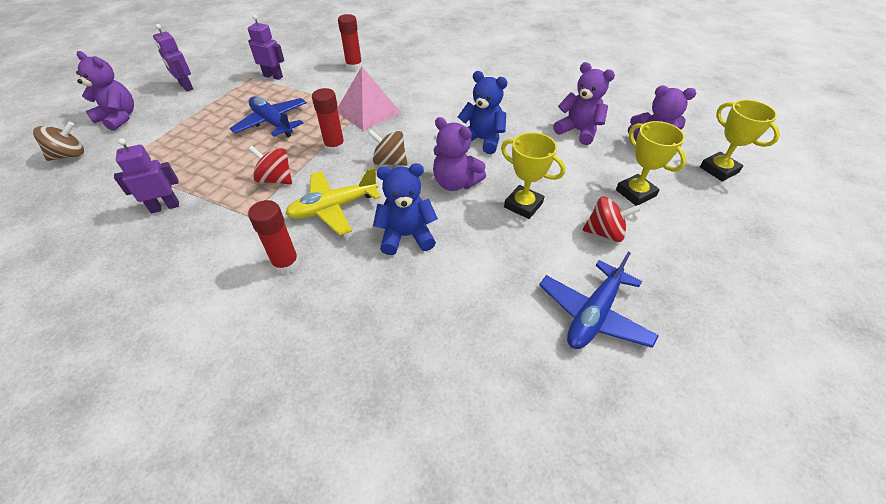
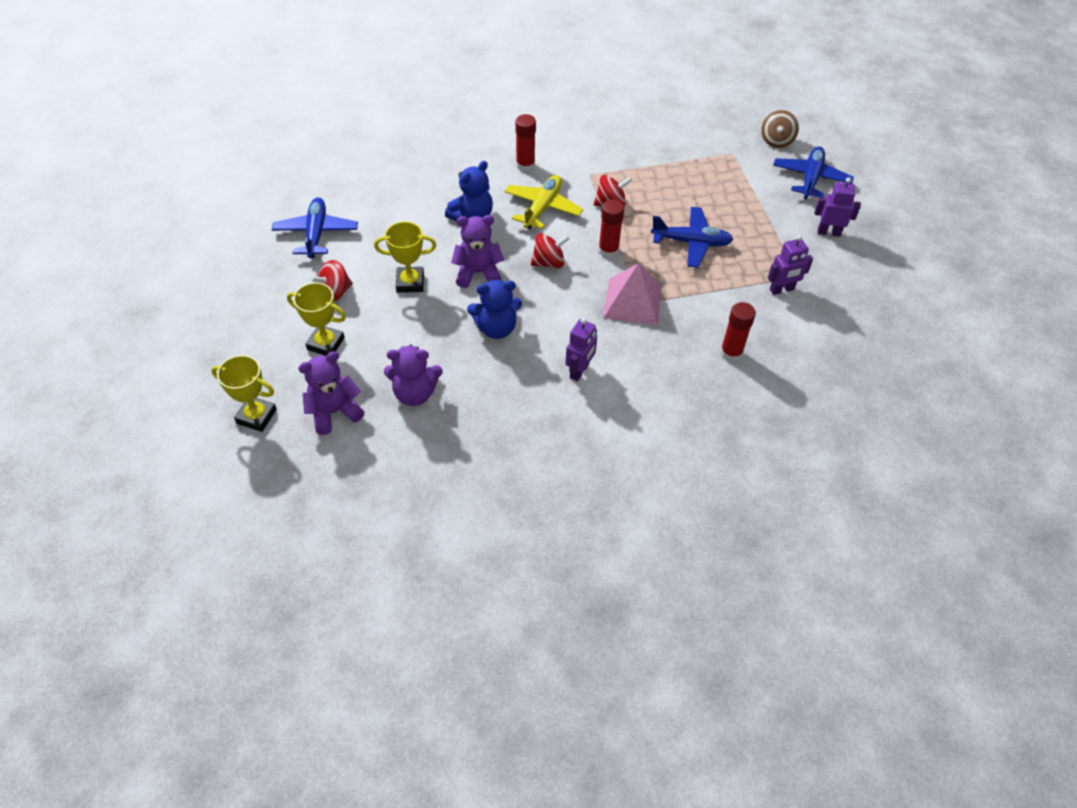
camera: 140 degrees right, 5 degrees up
(119, 118) = (810, 178): purple teddy bear -> blue plane
(165, 207) = (649, 151): purple robot -> purple robot (579, 371)
(390, 162) = (549, 262): brown spinning top -> red spinning top

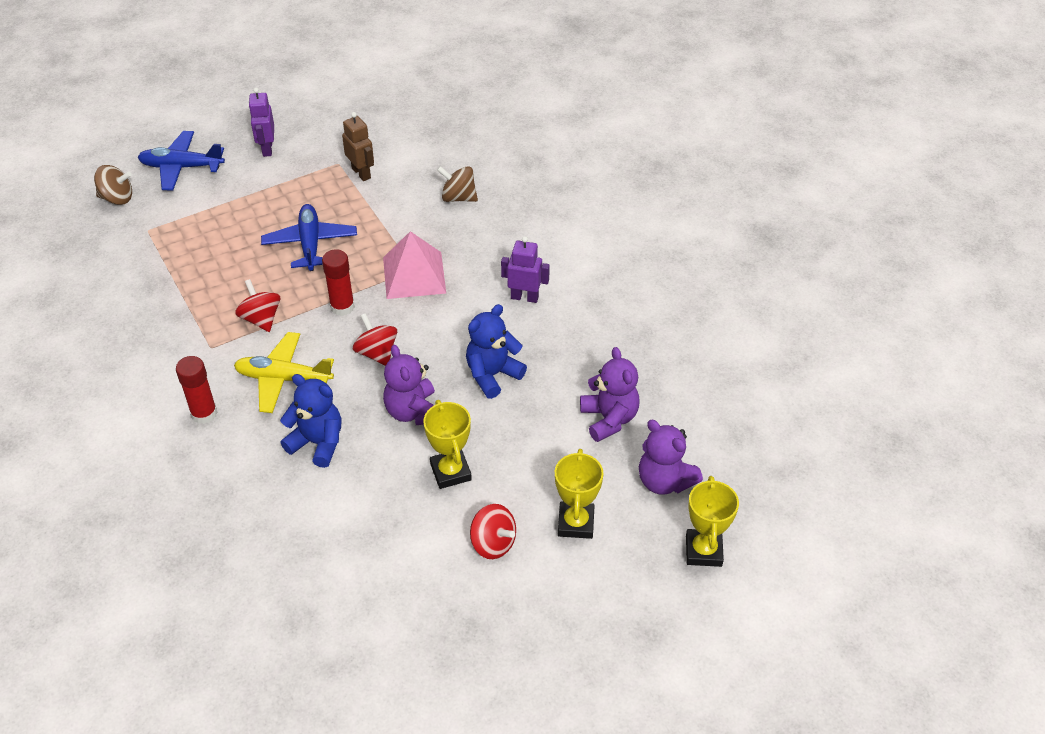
camera: 105 degrees left, 5 degrees down
(316, 234) = (395, 604): blue plane -> none
(496, 328) = (492, 375): blue teddy bear -> blue teddy bear turned 105 degrees counterclockwise
(731, 353) = (458, 197): red glue stick -> brown spinning top
(782, 290) = (361, 173): purple robot -> brown robot

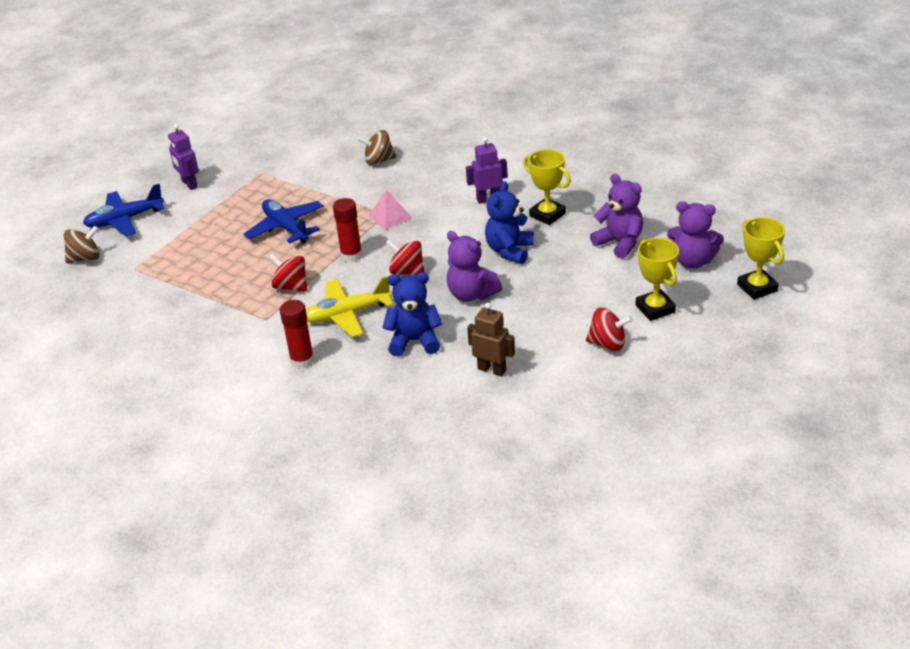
camera: 25 degrees left, 10 degrees down
(361, 173) = (285, 172): brown robot -> brown robot (492, 369)
(414, 275) = (390, 216): pink pyramid -> pink pyramid, size x0.62
(450, 472) = (535, 317): yellow trophy -> yellow trophy (547, 215)

